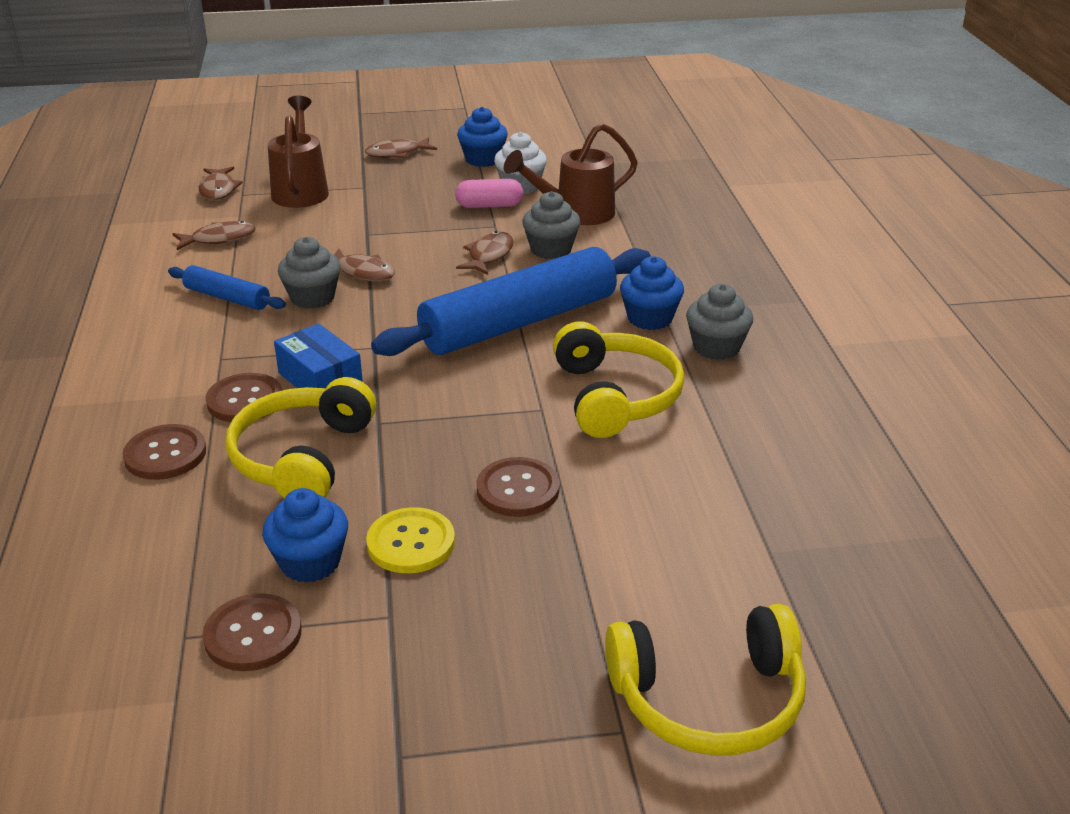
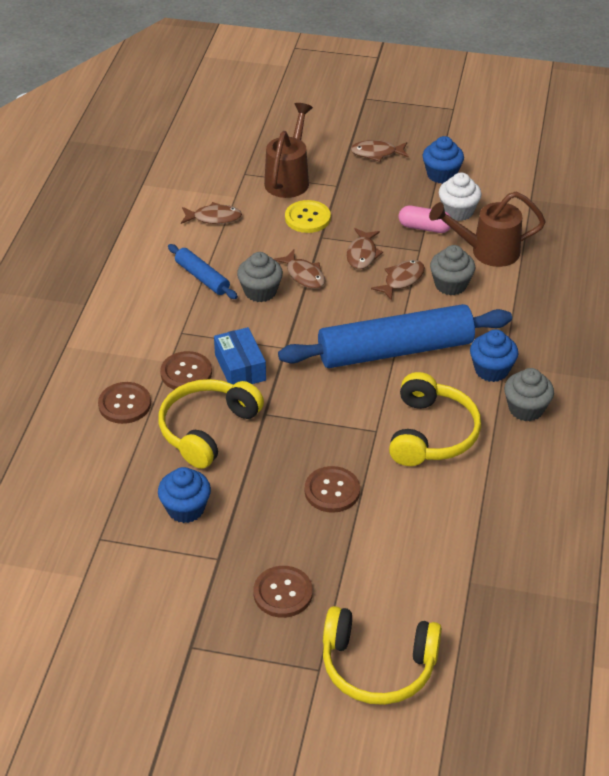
camera: 20 degrees right, 10 degrees up
(218, 190) = (228, 165): brown fish -> brown fish (362, 254)
(253, 635) = (137, 548): brown button -> brown button (283, 593)
(411, 543) = (250, 512): yellow button -> yellow button (307, 218)

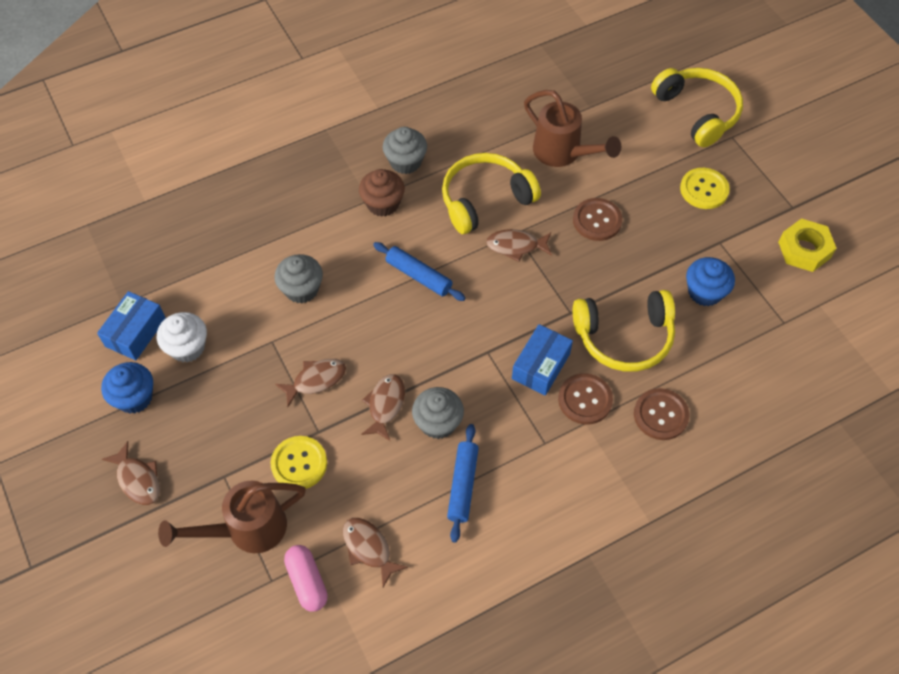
camera: 130 degrees left, 15 degrees up
(142, 614) = (804, 250): none -> yellow nut
(283, 593) = (704, 189): brown button -> yellow button
(395, 350) = (419, 276): blue rolling pin -> blue rolling pin, size x0.47
(401, 280) = (326, 327): brown fish -> brown fish (516, 246)
(424, 227) = (234, 358): pink capsule -> pink capsule (307, 582)
(487, 251) = (232, 291): brown watering can -> brown watering can (563, 153)
(491, 370) = (383, 204): blue cupcake -> brown cupcake
(497, 195) = (135, 332): none -> blue box

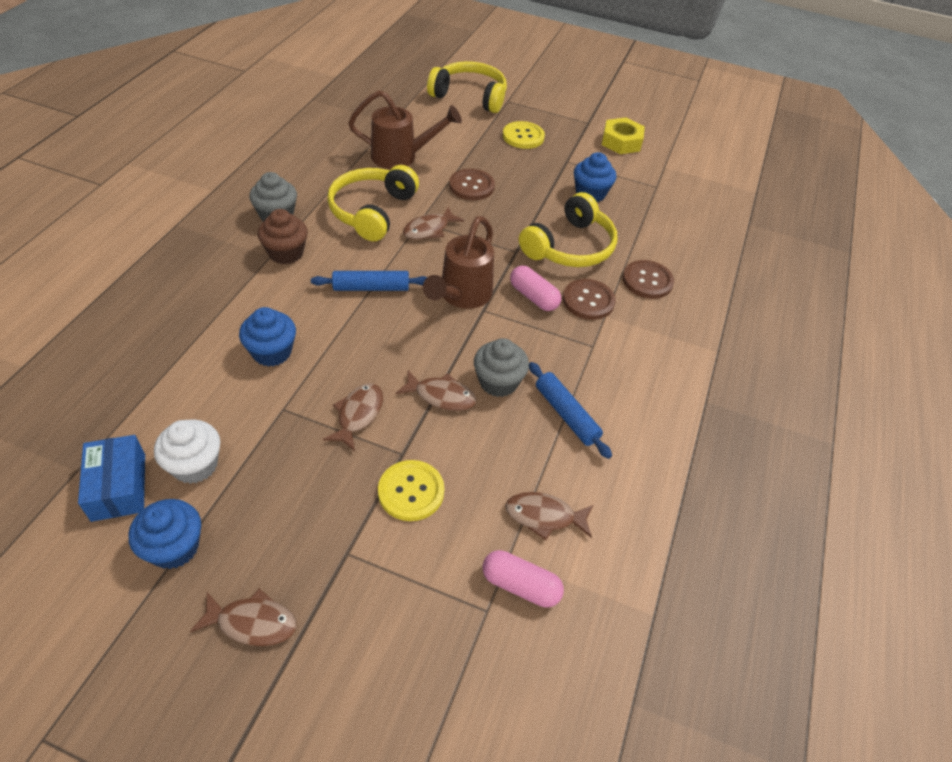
camera: 45 degrees left, 10 degrees down
(246, 529) = (417, 584): brown watering can -> brown watering can (461, 296)
(301, 289) = (272, 352): grey cupcake -> blue cupcake
(385, 405) = (441, 396): brown fish -> brown fish turned 135 degrees clockwise
(541, 366) = (533, 297): blue box -> pink capsule

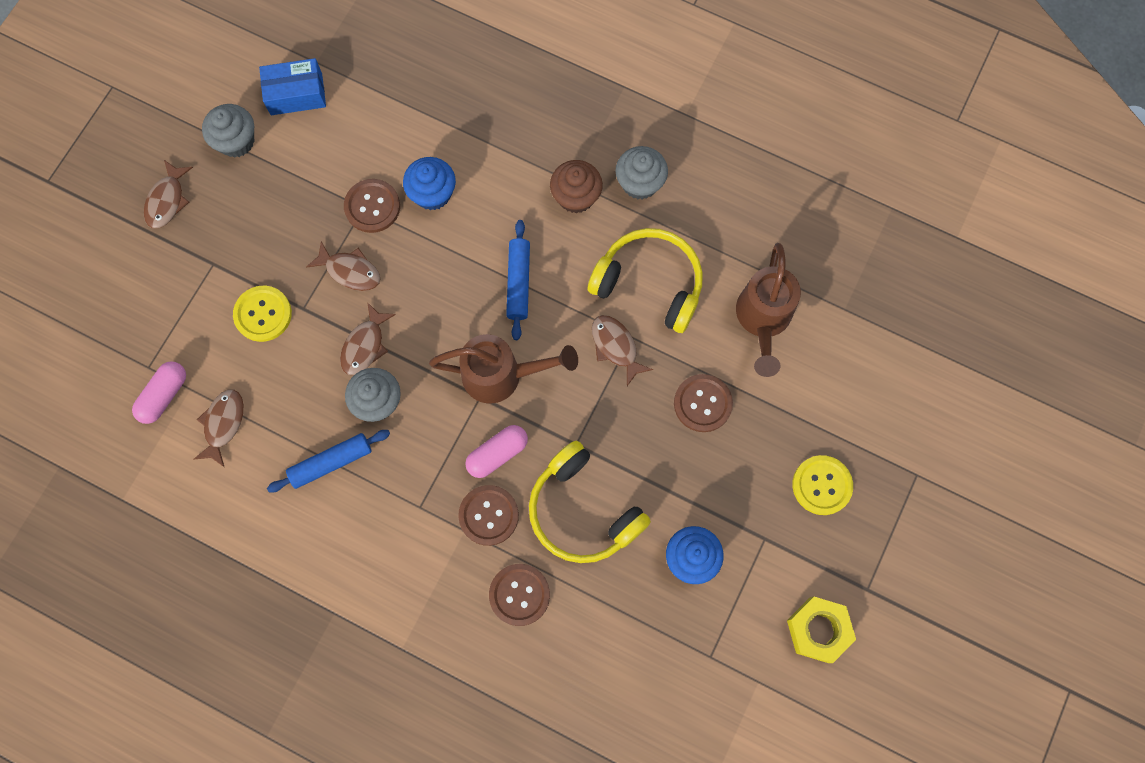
camera: 100 degrees right, 25 degrees up
(174, 547) = (236, 141): blue cupcake -> grey cupcake
(195, 465) = (310, 145): white cupcake -> none
(282, 401) = (372, 206): none -> brown button
(461, 296) = (502, 375): brown watering can -> brown watering can turned 150 degrees clockwise
(470, 96) = (923, 420): yellow headphones -> none

